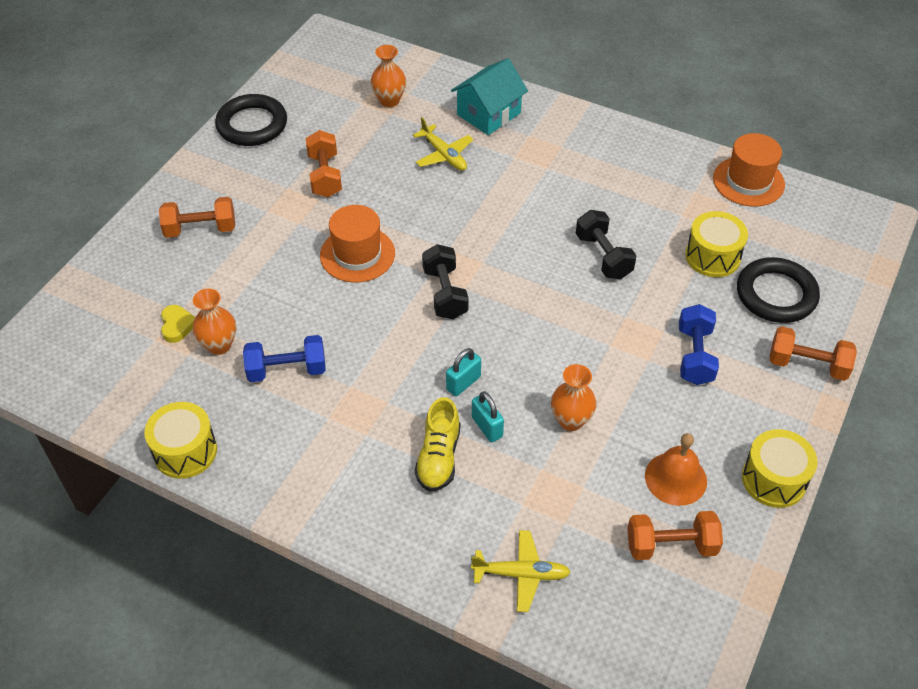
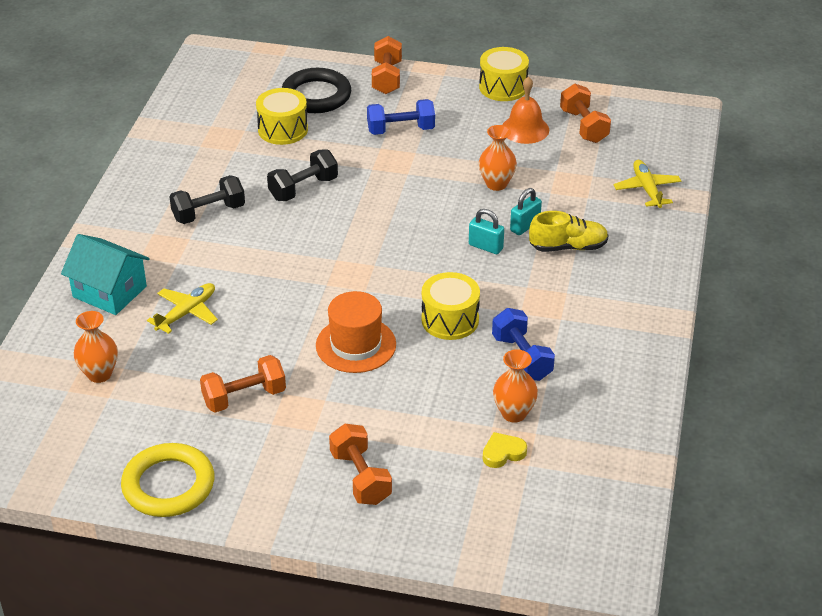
camera: 105 degrees left, 10 degrees down
(185, 451) = (643, 400): yellow drum -> yellow drum (450, 320)
(252, 125) = (168, 485): black ring -> yellow ring
(445, 293) = (386, 276): black dumbbell -> black dumbbell (208, 213)
(748, 181) = (178, 117): orange hat -> none

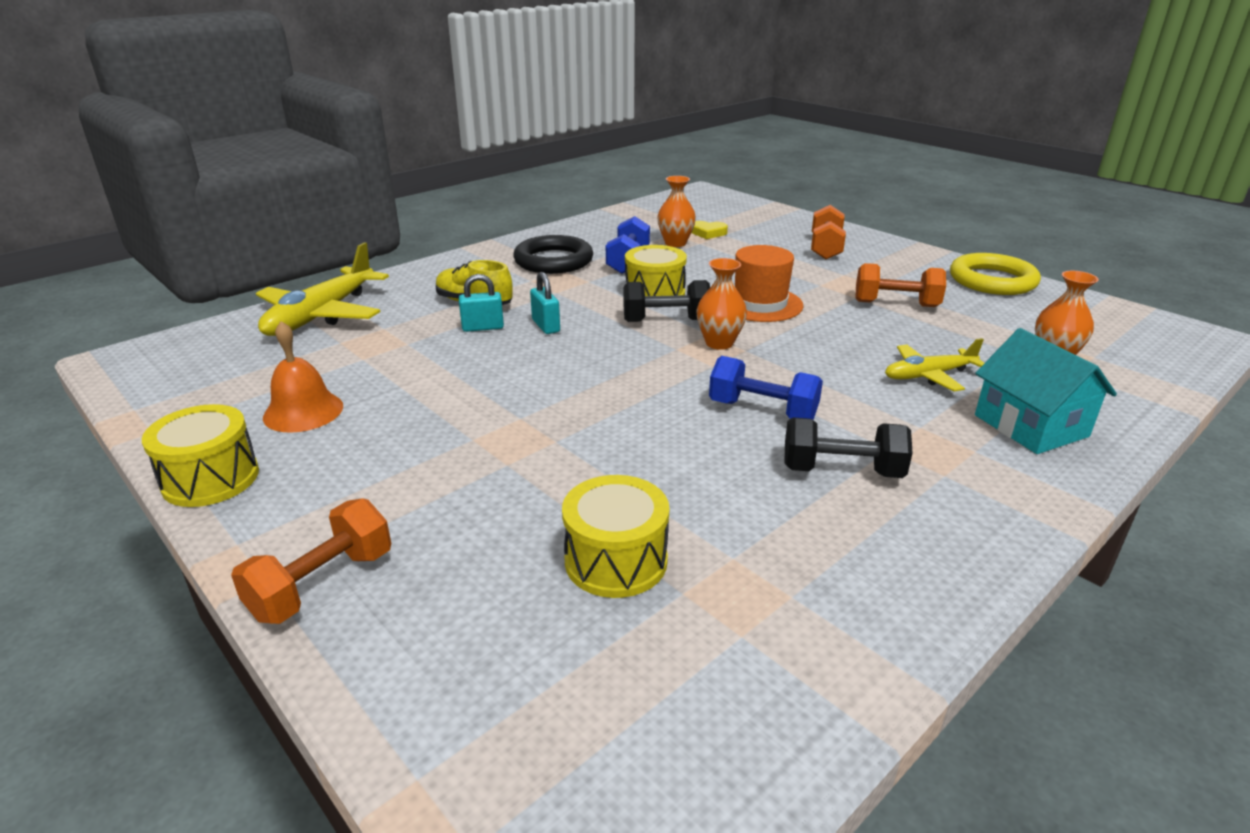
camera: 145 degrees left, 10 degrees down
(303, 188) = (676, 451): black dumbbell -> black dumbbell (666, 320)
(316, 95) = (483, 608): black ring -> black ring (553, 261)
(401, 130) = (444, 477): blue dumbbell -> blue dumbbell (762, 411)
(496, 184) = (443, 369): orange vase -> orange vase (719, 343)
(584, 126) = (241, 387): orange dumbbell -> none
(647, 189) = (322, 315): yellow plane -> yellow plane, size x1.70

